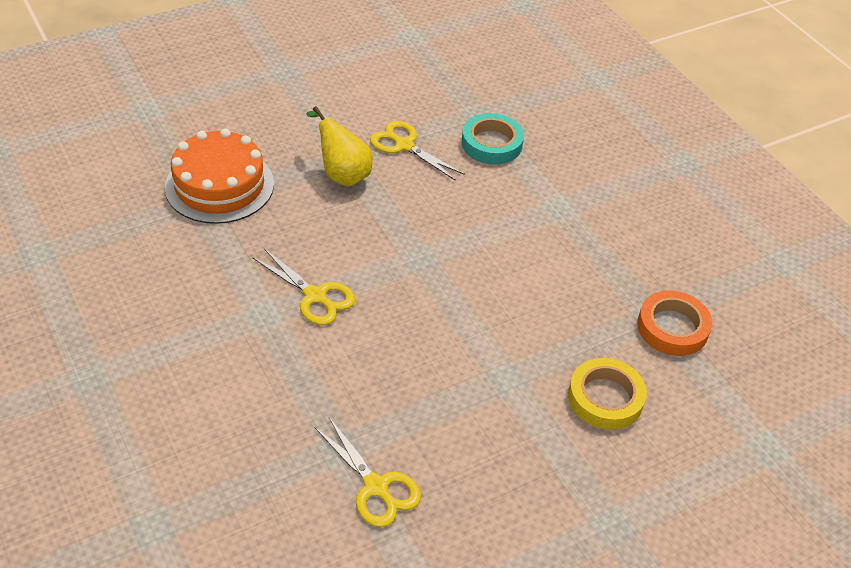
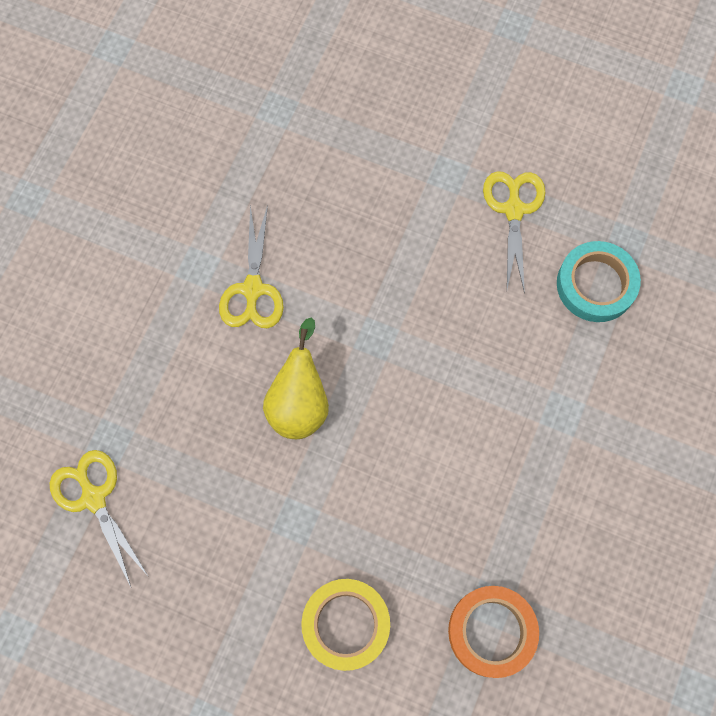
camera: 55 degrees right, 25 degrees up
(219, 185) = (312, 105): orange cake -> none
(342, 174) = (421, 189): yellow pear -> yellow pear (299, 403)
(376, 486) = (94, 498): yellow scissors -> yellow scissors turned 135 degrees clockwise

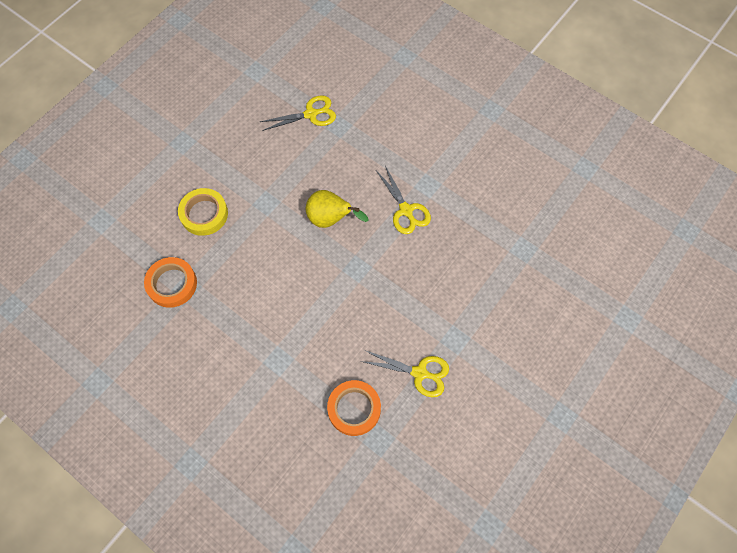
camera: 105 degrees right, 5 degrees down
(253, 289) = (406, 210): yellow scissors -> yellow scissors turned 135 degrees counterclockwise
(596, 284) = (354, 409): turquoise tape -> orange tape

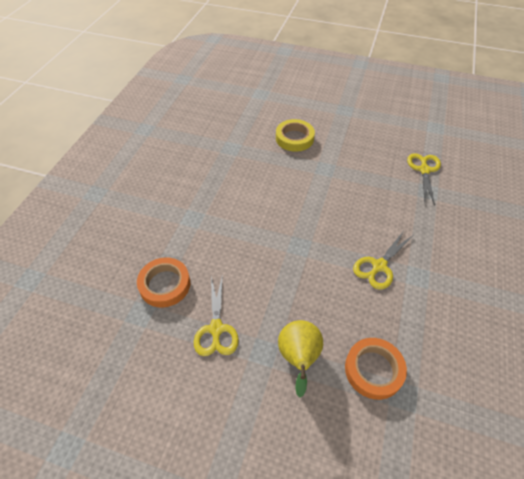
camera: 70 degrees right, 15 degrees down
(172, 284) = (230, 140): orange tape -> orange tape (373, 370)
(311, 114) = (424, 170): yellow scissors -> yellow scissors turned 135 degrees counterclockwise
(330, 219) = (335, 213): yellow pear -> yellow pear (299, 358)

